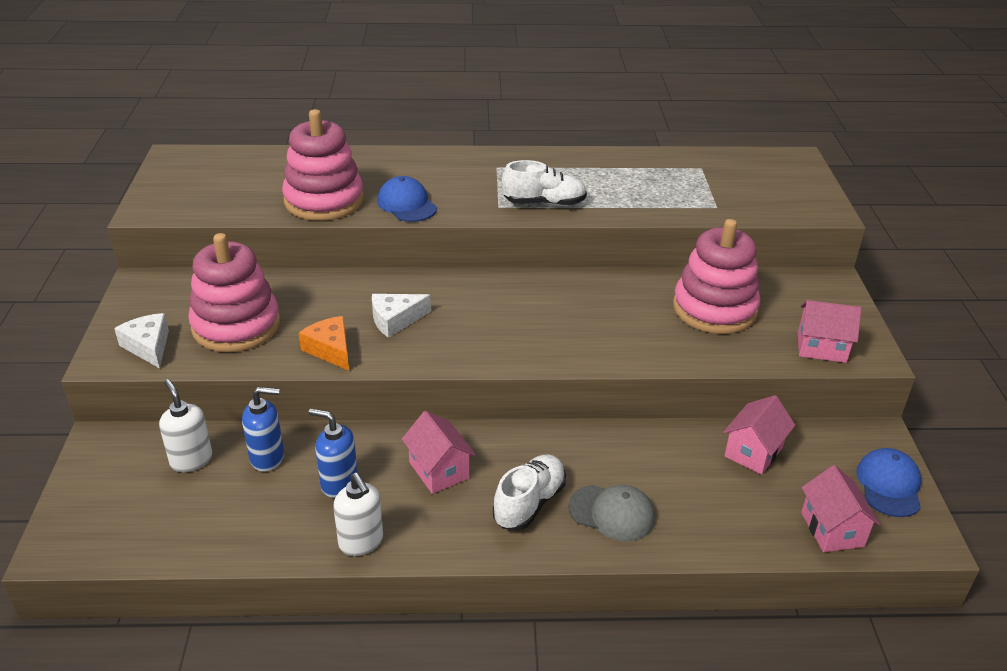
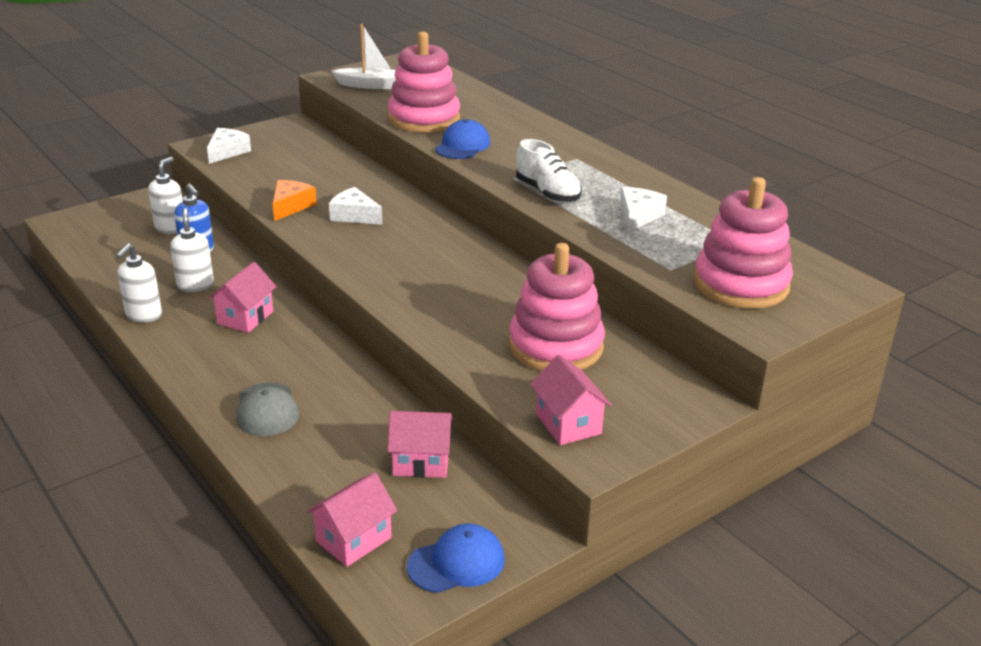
camera: 55 degrees right, 5 degrees down
(205, 197) = (372, 85): none -> white boat
(236, 326) = (280, 168): pink stacking toy -> pink stacking toy (741, 284)
(339, 483) = (195, 285): blue soap dispenser -> white soap dispenser
(529, 503) = (244, 368): white shoe -> none
(624, 185) = (637, 216): none -> white cheese

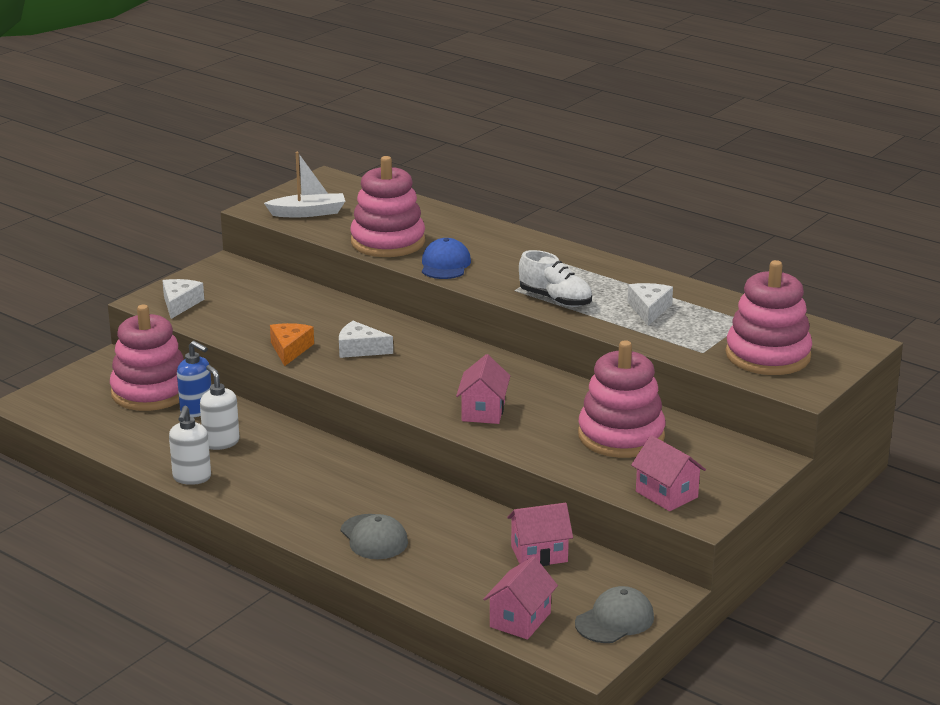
camera: 15 degrees left, 5 degrees down
(171, 228) = (150, 392): white soap dispenser -> pink stacking toy
(245, 317) = (294, 464): pink house -> pink house (483, 411)
(456, 563) = (614, 620): blue cap -> grey cap

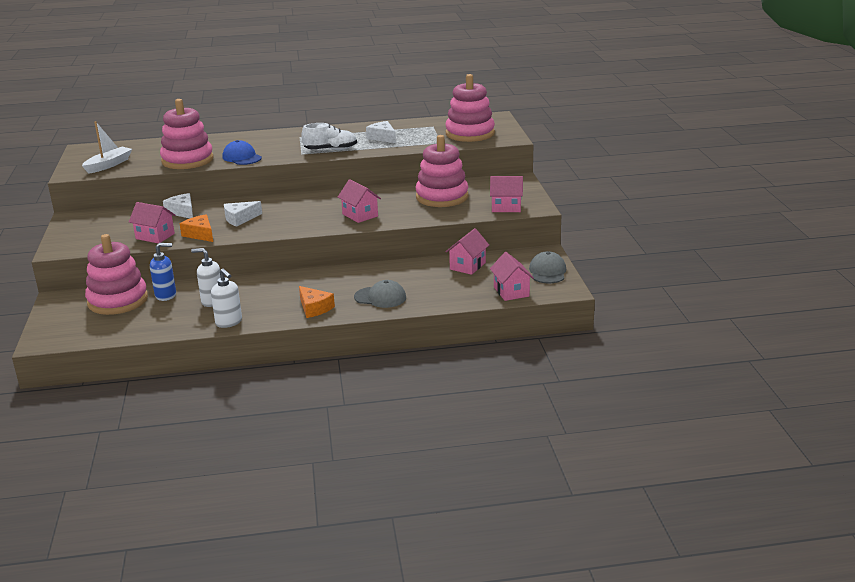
camera: 45 degrees left, 0 degrees up
(180, 304) = (83, 243): white cheese -> white cheese (182, 212)
(249, 329) = (155, 236): none -> pink house
(291, 510) = (314, 308): none -> orange cheese

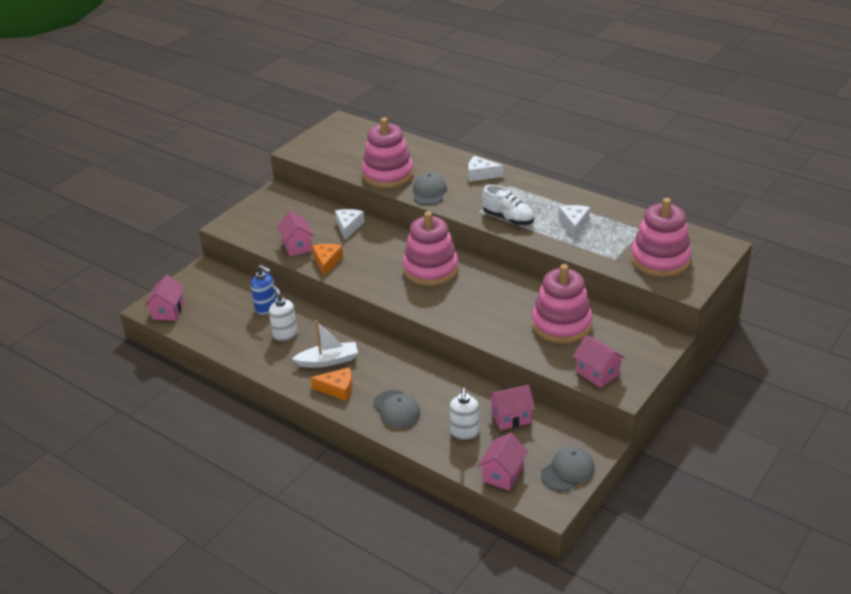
camera: 45 degrees right, 10 degrees up
(108, 165) = (331, 152): white boat -> white boat (328, 361)
(118, 300) = (233, 294): pink stacking toy -> pink stacking toy (430, 269)
(229, 322) = (267, 365): white soap dispenser -> white soap dispenser (464, 432)
(240, 219) = (375, 259): white cheese -> white cheese (481, 174)
(242, 157) = (429, 192): blue cap -> grey cap
(314, 308) = (337, 389): orange cheese -> orange cheese turned 90 degrees counterclockwise
(360, 215) = (464, 308): pink house -> pink house (168, 311)

